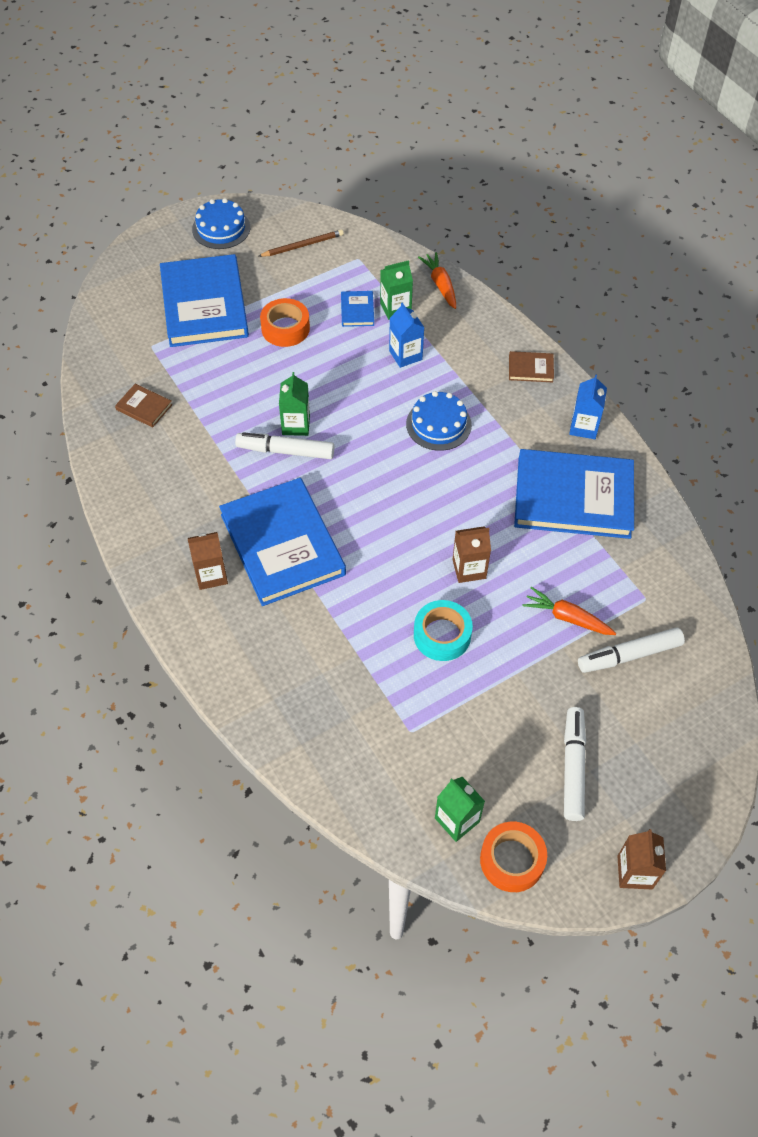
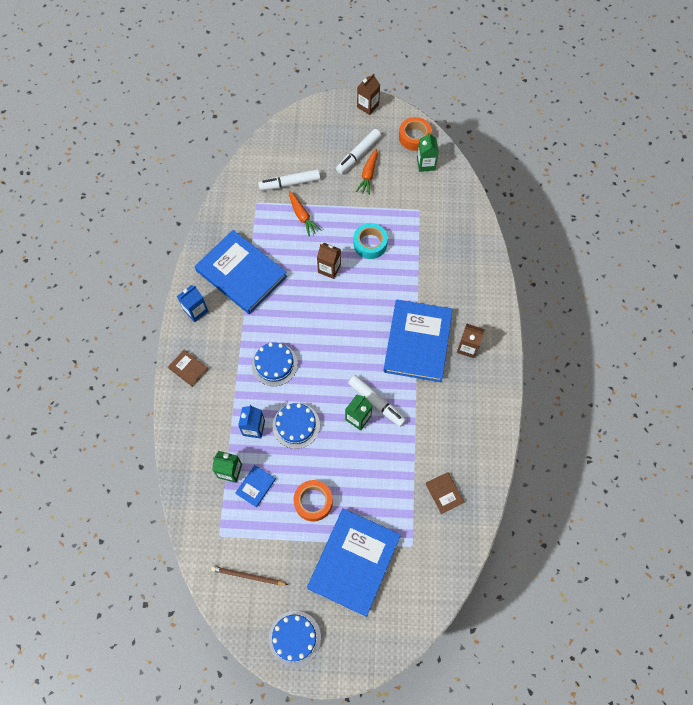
camera: 145 degrees left, 10 degrees up
(361, 381) = (296, 425): none -> blue cake
(440, 285) = (185, 472): orange carrot -> orange carrot (368, 175)
(629, 655) = (289, 183): white marker -> white marker turned 150 degrees clockwise

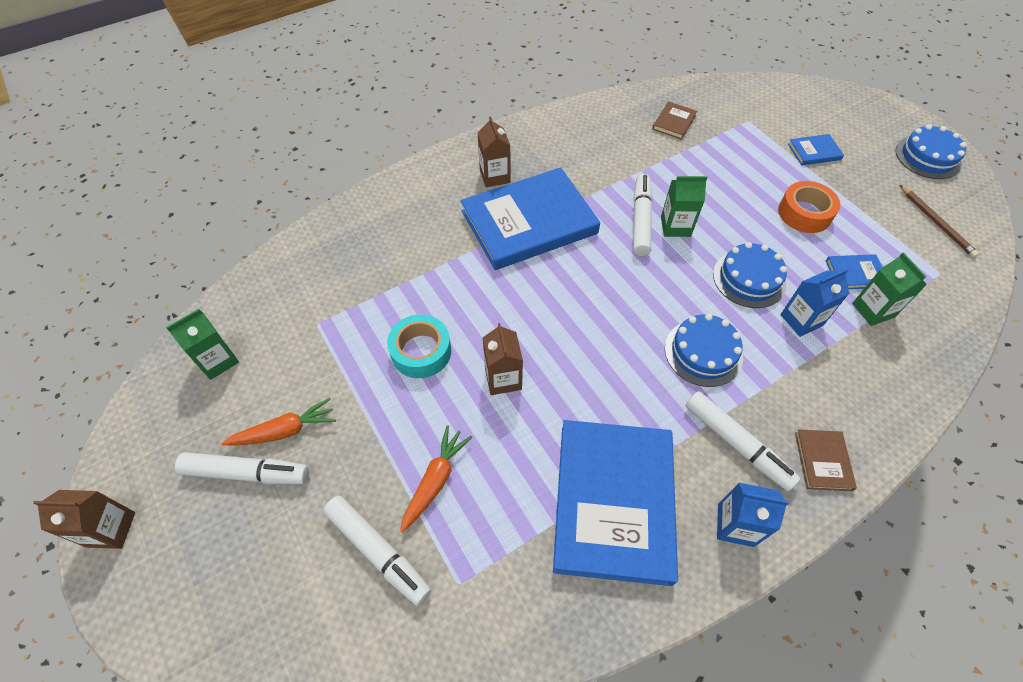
camera: 125 degrees left, 10 degrees down
(223, 340) = (736, 444): none -> white marker
(354, 562) = (814, 152): blue book -> blue book, size x0.41
(414, 137) = (163, 407): orange tape -> none

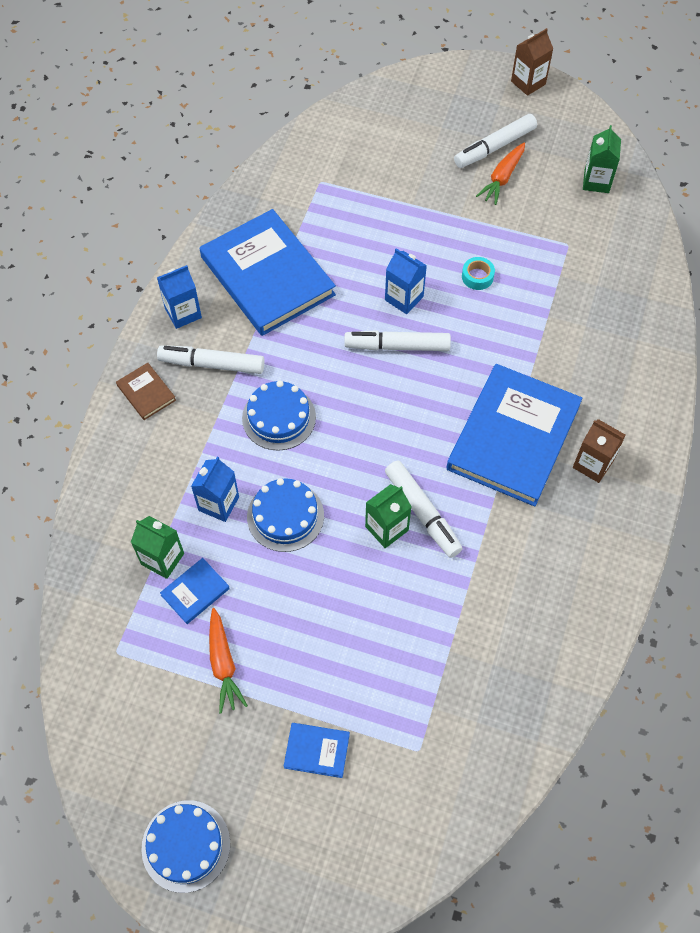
camera: 140 degrees right, 5 degrees up
(378, 552) = (378, 165): white marker -> white marker (397, 346)
(421, 351) = (477, 276): turquoise tape -> turquoise tape, size x0.59
(435, 480) = (384, 215): orange carrot -> orange carrot (223, 664)
(503, 379) = (404, 298): brown carton -> blue carton
(674, 122) = (494, 680): brown book -> none
(804, 213) = (278, 639): orange tape -> none
(814, 152) = (317, 751): blue book -> blue book turned 60 degrees clockwise
(936, 223) = (141, 727): brown pencil -> none

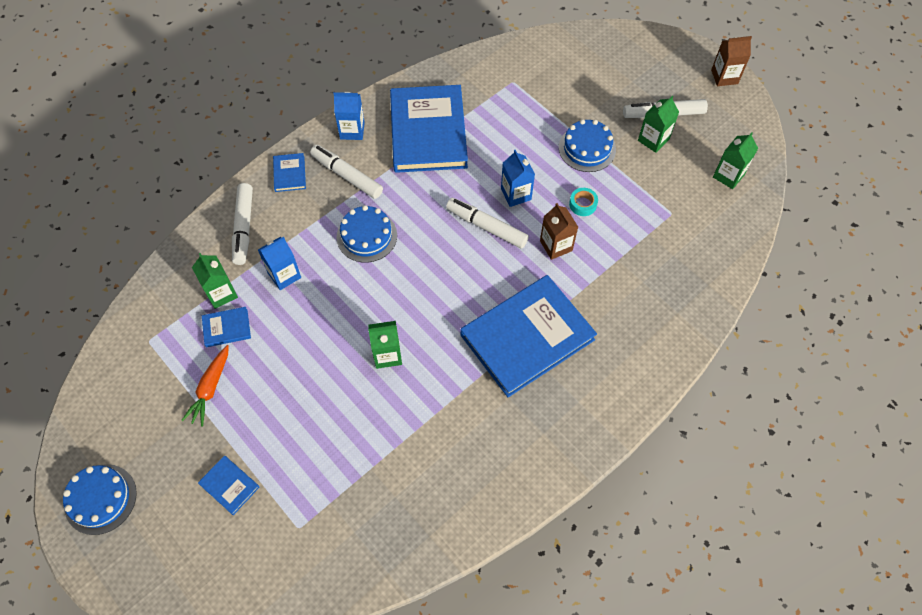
camera: 30 degrees right, 0 degrees up
(146, 393) = (289, 174): brown book -> blue book
(285, 516) = (323, 308): blue cake -> blue cake (587, 148)
(422, 513) = (421, 357): white marker -> white marker (243, 228)
(502, 178) = (653, 140): orange carrot -> green carton
(593, 464) = (575, 389): brown carton -> brown carton (556, 246)

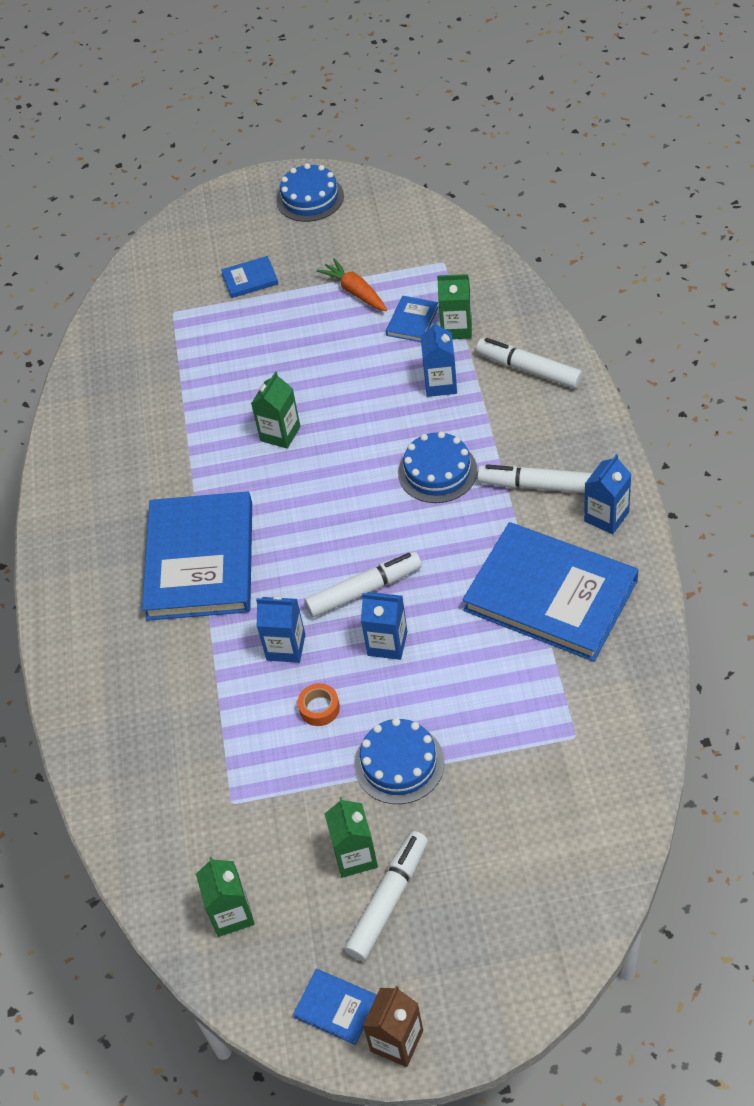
camera: 130 degrees right, 10 degrees down
(289, 174) = (578, 433): blue book -> blue book (336, 1008)
(347, 175) = (537, 485): white marker -> white marker turned 150 degrees counterclockwise
(556, 246) = (286, 647): brown carton -> blue carton
(583, 204) = (319, 708): turquoise tape -> orange tape

